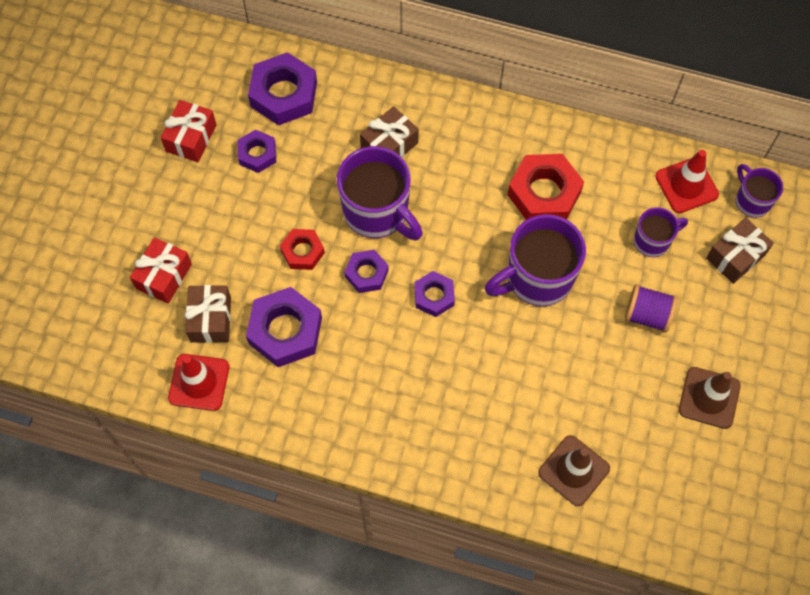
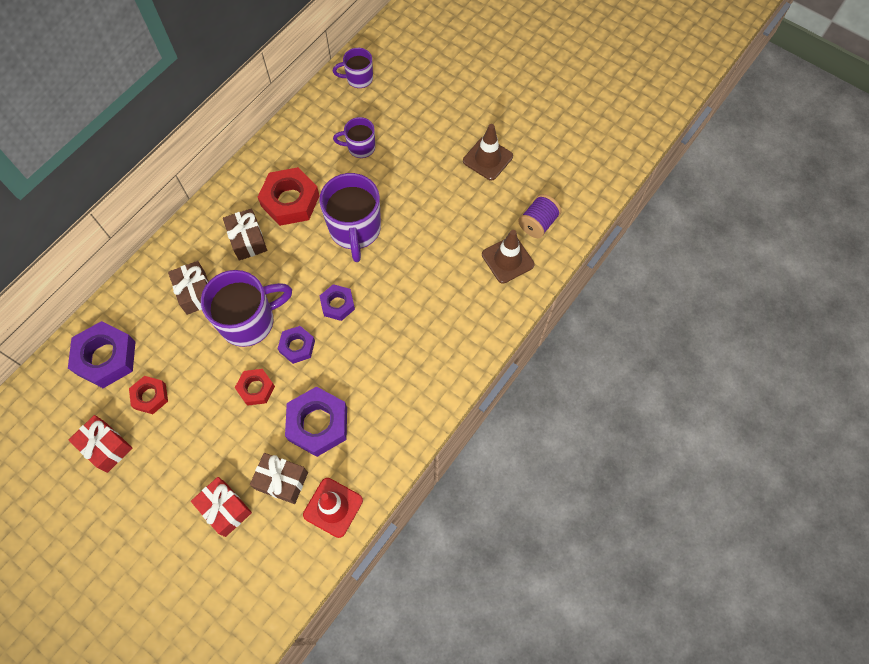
camera: 70 degrees left, 0 degrees up
(257, 154) = (150, 396): purple nut -> red nut
(647, 315) = (413, 172): purple spool -> purple spool (538, 223)
(652, 241) = (360, 147): purple mug -> purple mug turned 90 degrees counterclockwise
(686, 185) = (328, 111): red traffic cone -> none
(735, 256) = (394, 104): brown gift -> brown gift (248, 240)

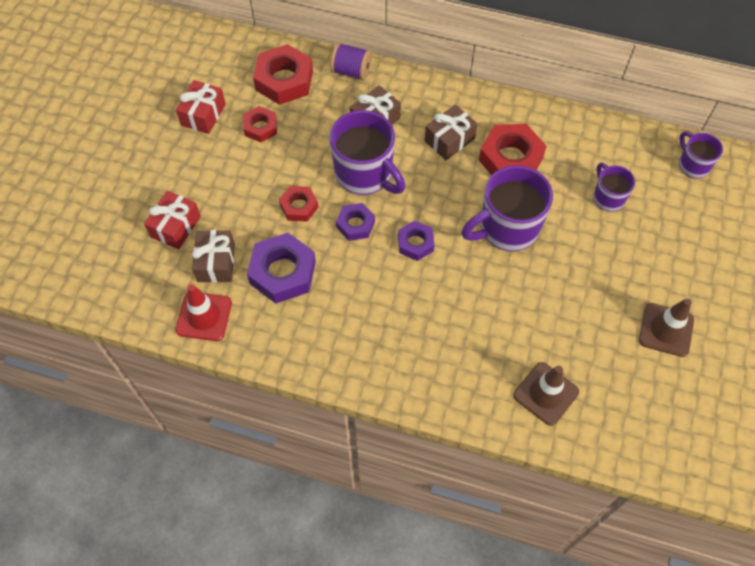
camera: 70 degrees right, 5 degrees down
(106, 358) = (284, 80): purple nut -> red nut
(538, 223) = (609, 413): purple spool -> purple spool (351, 71)

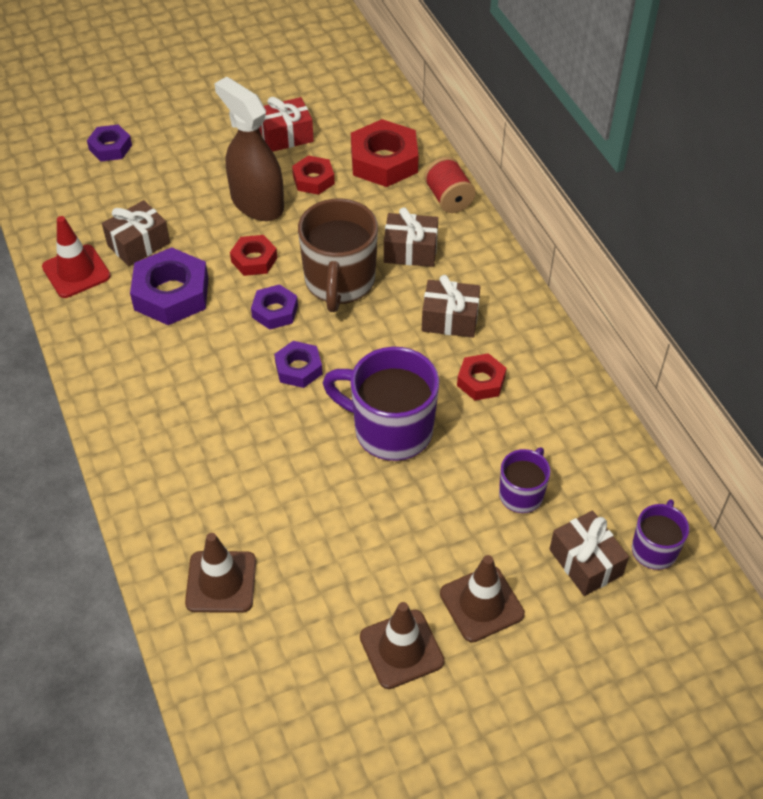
camera: 50 degrees right, 10 degrees down
(101, 221) = (110, 147): none -> purple nut
(175, 227) = (150, 195): red gift -> none
(249, 171) = (257, 203): none -> brown spray bottle
(351, 71) = (448, 198): purple spool -> red spool
(365, 174) = (339, 282): purple mug -> brown mug
(511, 159) = (481, 381): red nut -> red nut, size x0.58
(666, 270) = (481, 604): none -> brown traffic cone
(677, 202) = (585, 562): none -> brown gift

